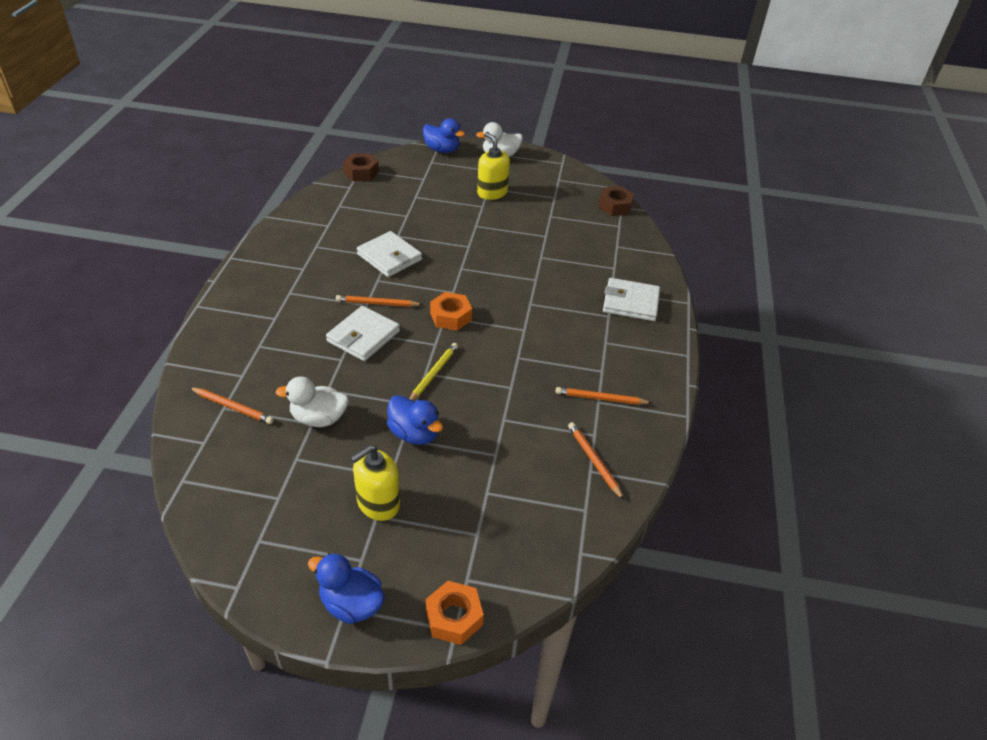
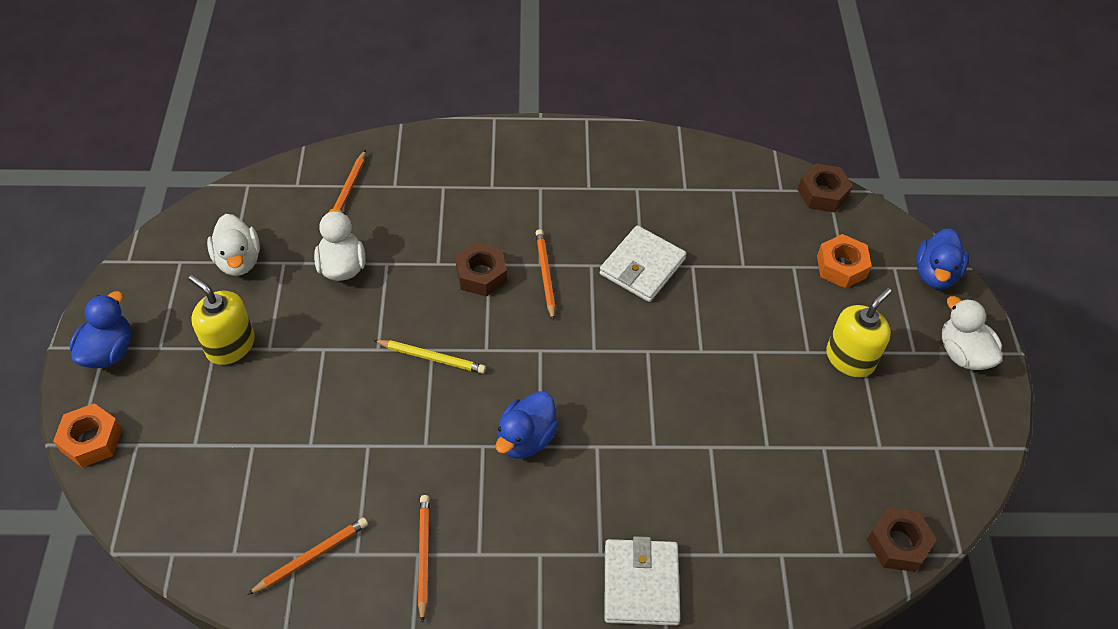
camera: 80 degrees right, 10 degrees up
(279, 492) = (238, 260): none -> white duck
(363, 336) = (481, 275): white wallet -> brown nut
(414, 434) = (331, 358): blue duck -> blue duck (526, 438)
(451, 316) = (542, 357): orange nut -> orange nut (841, 267)

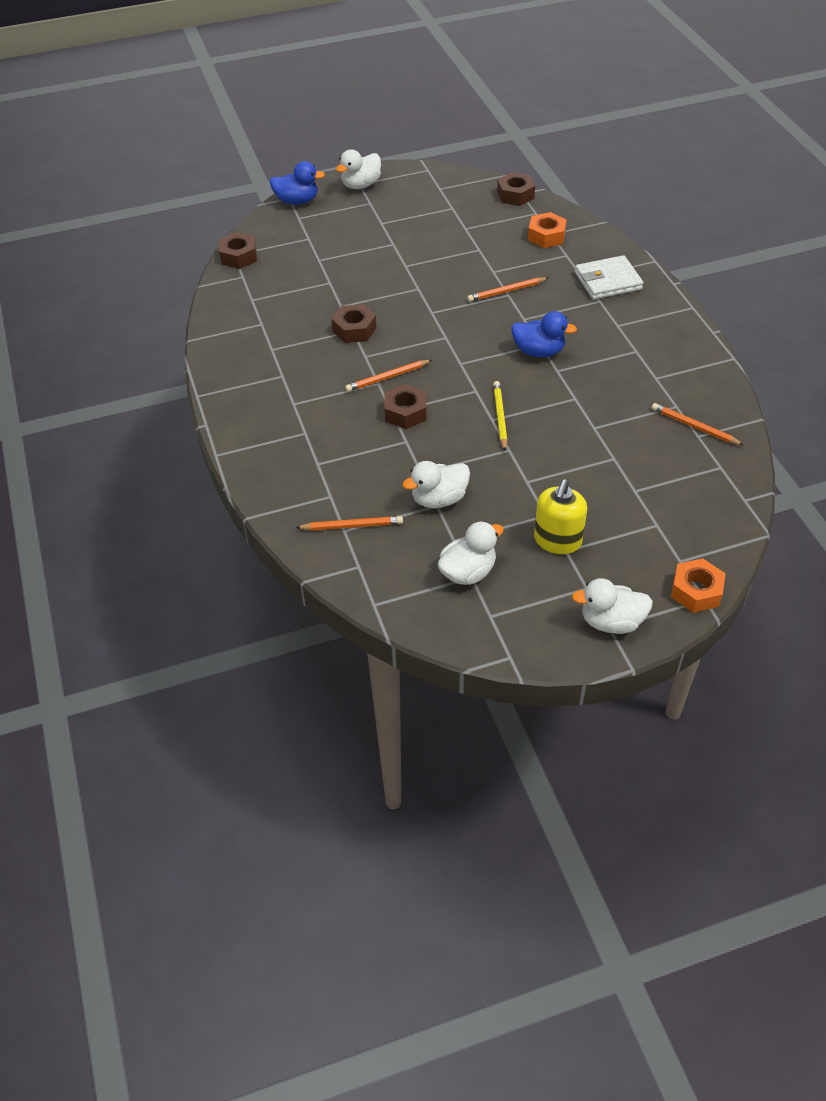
camera: 105 degrees left, 5 degrees down
(109, 351) = (611, 622): blue duck -> white duck
(423, 556) = (655, 374): orange pencil -> orange pencil (506, 291)
(642, 267) = (354, 330): white wallet -> brown nut
(841, 267) = (309, 239): orange nut -> orange nut (546, 236)
(850, 358) = (389, 226): yellow soap dispenser -> none

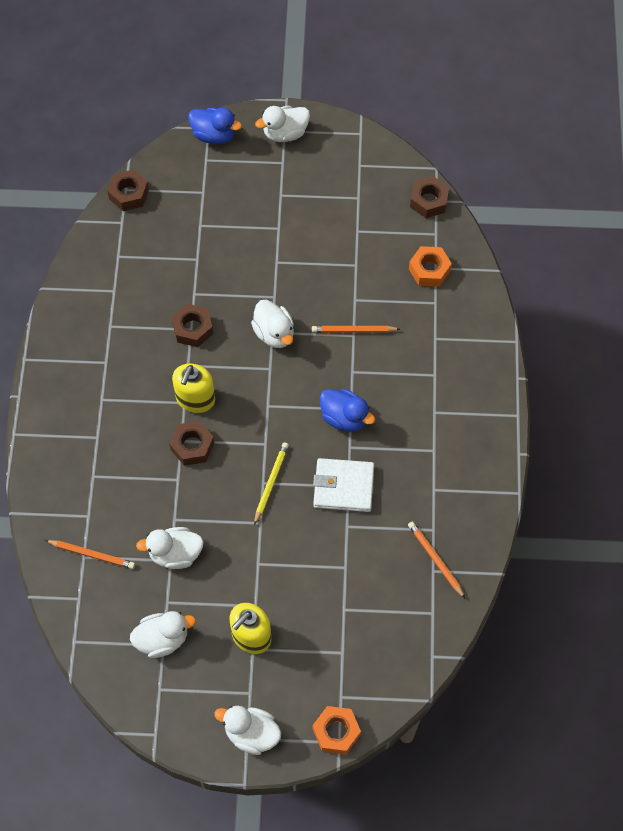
camera: 20 degrees right, 15 degrees up
(387, 377) = (195, 399): orange pencil -> yellow soap dispenser
(434, 312) = (274, 333): none -> white duck
(608, 281) = (456, 352): white wallet -> white wallet (343, 487)

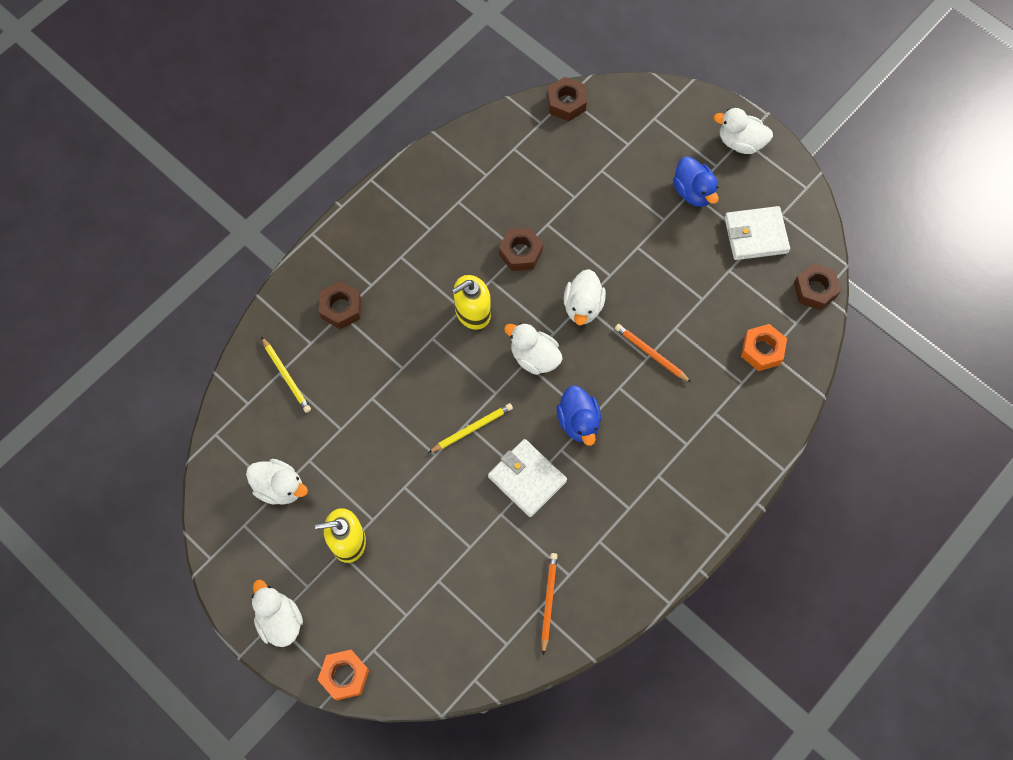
camera: 40 degrees right, 5 degrees up
(92, 554) = (286, 376): orange pencil -> yellow pencil
(175, 554) = (348, 427): white duck -> white duck (534, 357)
(192, 446) = (436, 349): brown nut -> brown nut (341, 308)
(214, 135) = (679, 102): blue duck -> blue duck (693, 192)
(354, 192) = (755, 235): none -> white wallet

